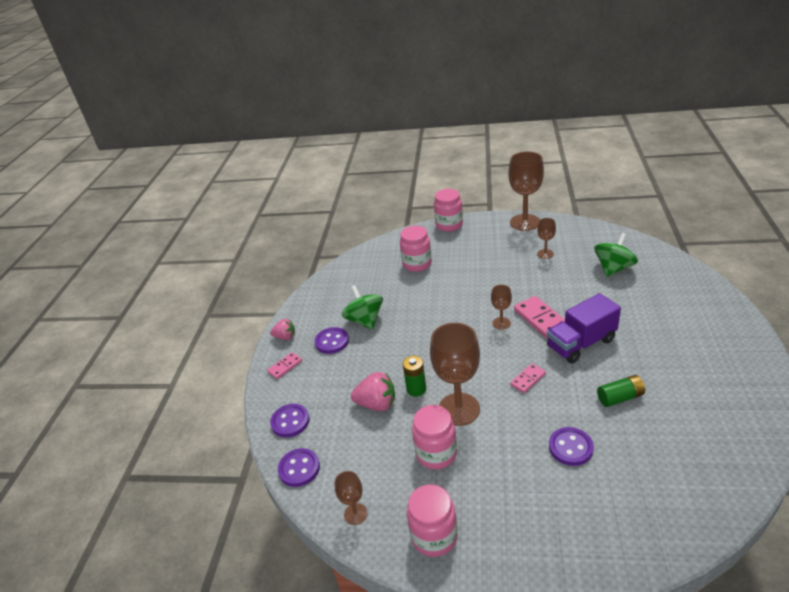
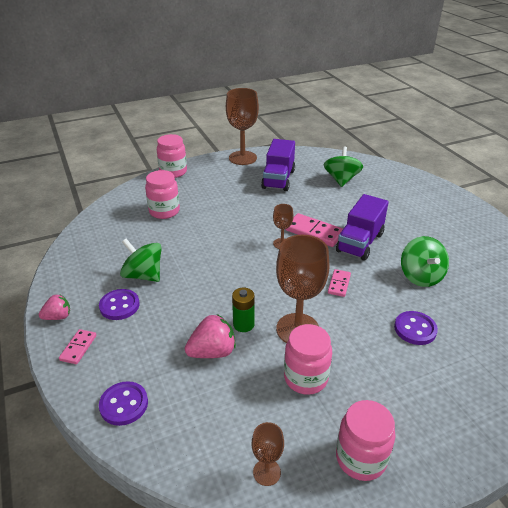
camera: 35 degrees left, 0 degrees up
(299, 468) = (169, 451): purple button -> none
(545, 254) = (278, 179): brown goblet -> purple truck
(620, 397) = (420, 276): green battery -> green spinning top

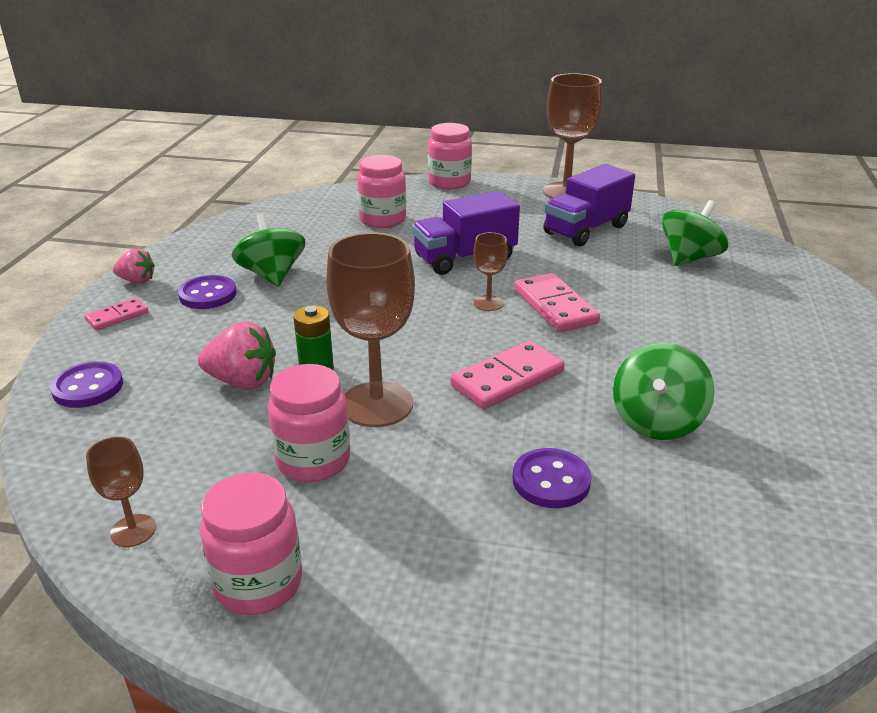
camera: 35 degrees right, 5 degrees down
(339, 284) = (507, 379): pink domino -> pink domino, size x1.75
(360, 243) = (611, 343): purple truck -> purple truck (465, 258)

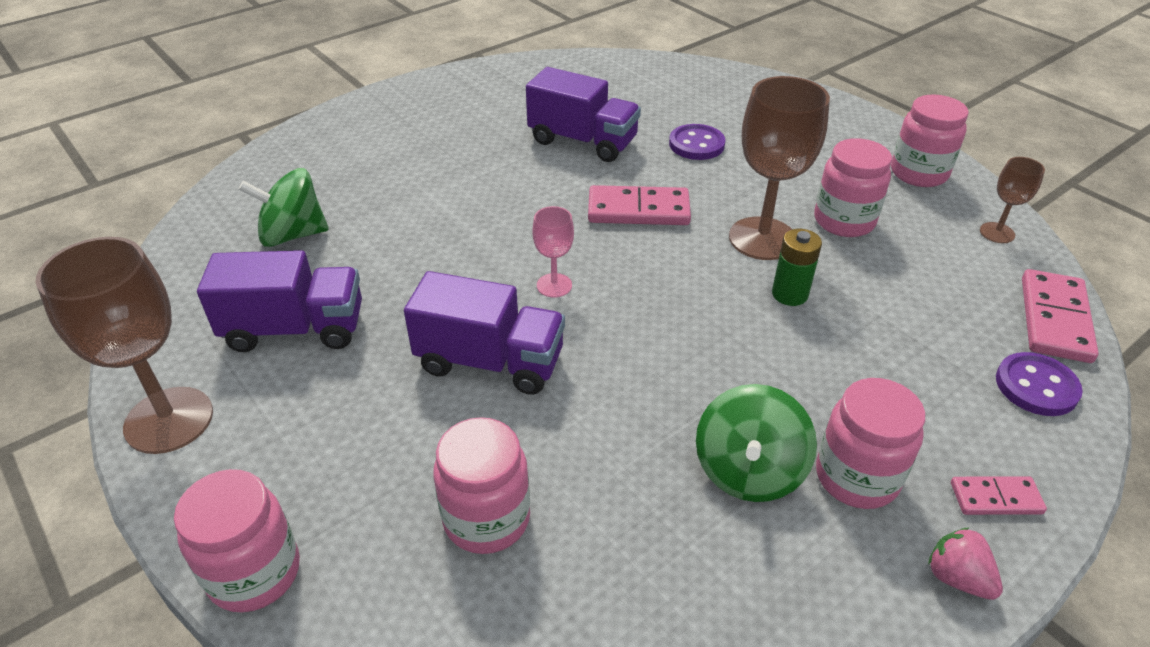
camera: 140 degrees left, 10 degrees up
(208, 295) = (856, 477): purple button -> pink jar
(242, 381) = (868, 316): pink strawberry -> none
(488, 303) = (554, 285): brown goblet -> pink goblet
(554, 306) = (502, 250): pink domino -> pink domino (1055, 319)
(657, 421) = (583, 141): green spinning top -> purple truck

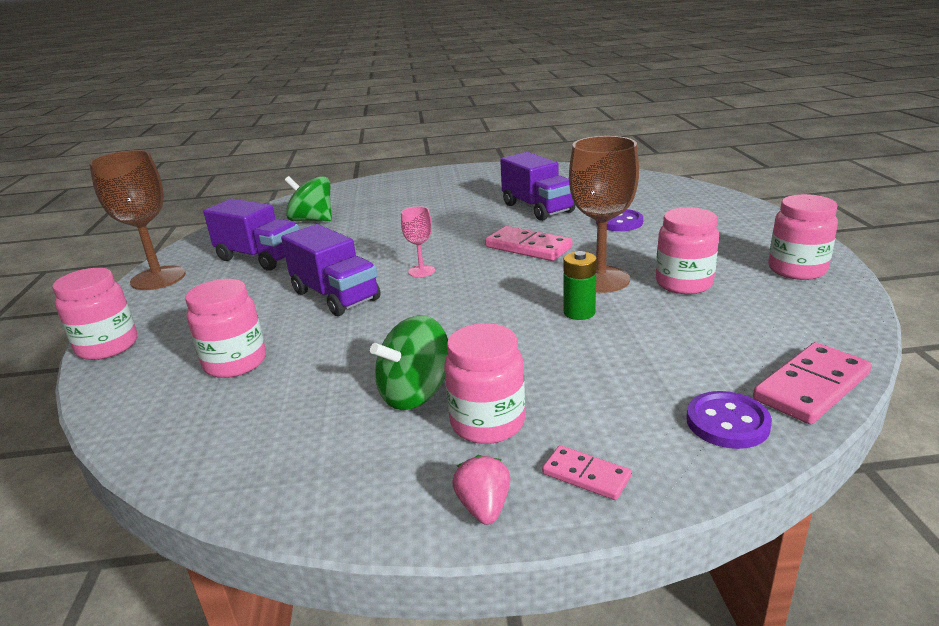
camera: 35 degrees right, 15 degrees down
(997, 233) = (827, 320): brown goblet -> none

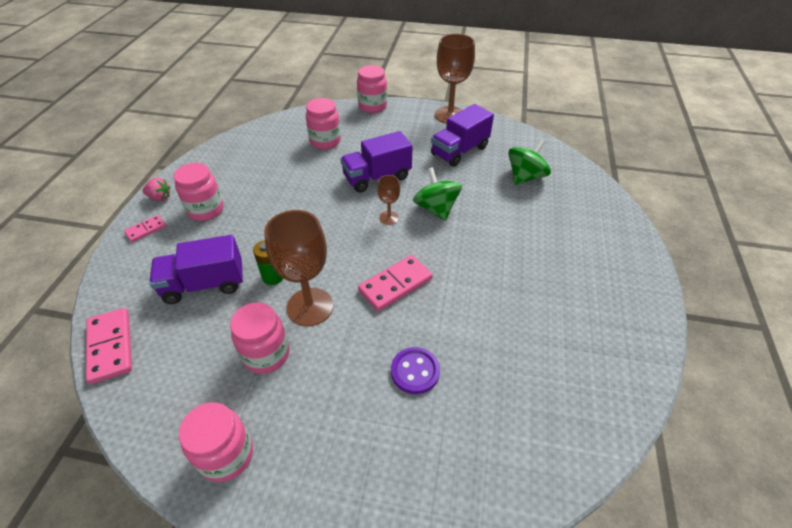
camera: 105 degrees right, 20 degrees up
(415, 393) = (249, 192): green spinning top -> green spinning top (436, 208)
(421, 271) = (389, 218): pink goblet -> brown goblet
(537, 208) = (487, 321): purple truck -> purple truck (204, 284)
(727, 422) = (125, 292): purple button -> none

